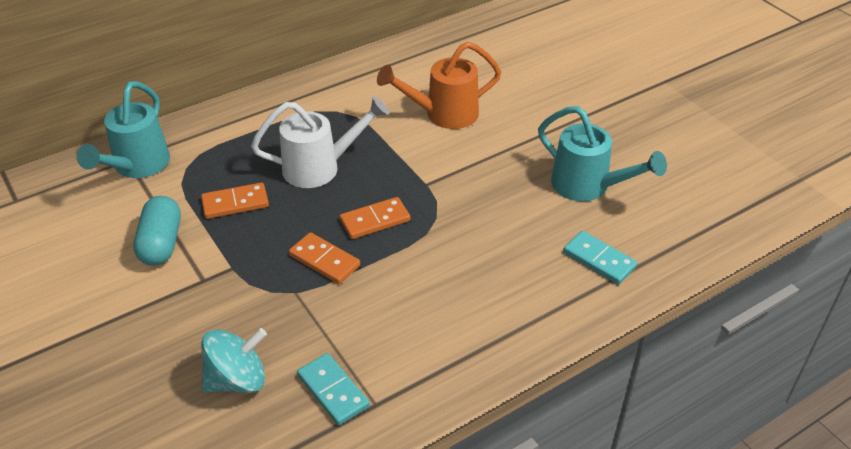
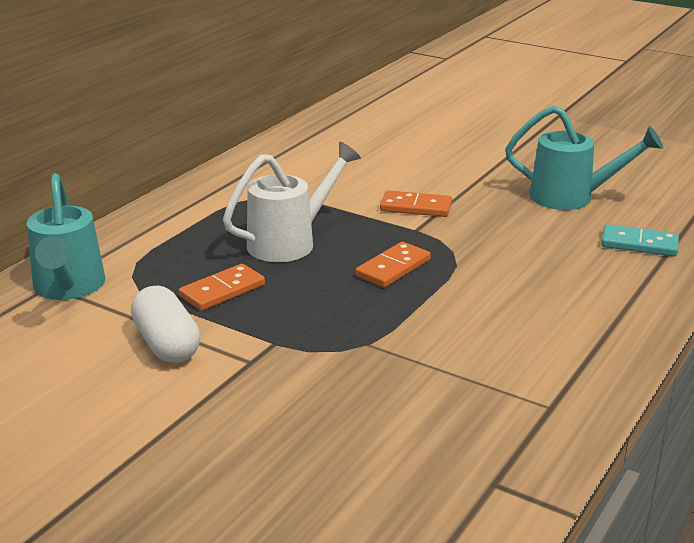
camera: 25 degrees left, 15 degrees down
(161, 243) = (167, 344): turquoise capsule -> white capsule
(237, 380) = (380, 432): turquoise spinning top -> none
(324, 260) = (373, 311): orange domino -> orange domino (416, 207)
(333, 391) = (495, 410): turquoise domino -> none
(443, 114) = (377, 177): orange watering can -> none

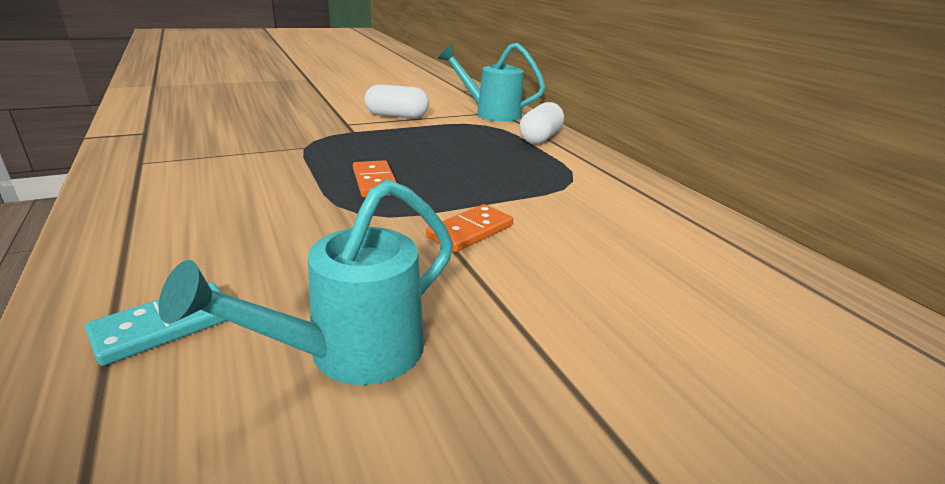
camera: 120 degrees right, 0 degrees up
(149, 234) = (540, 138): none -> white capsule
(222, 290) = (432, 135): orange domino -> none
(290, 242) = (472, 166): white watering can -> none

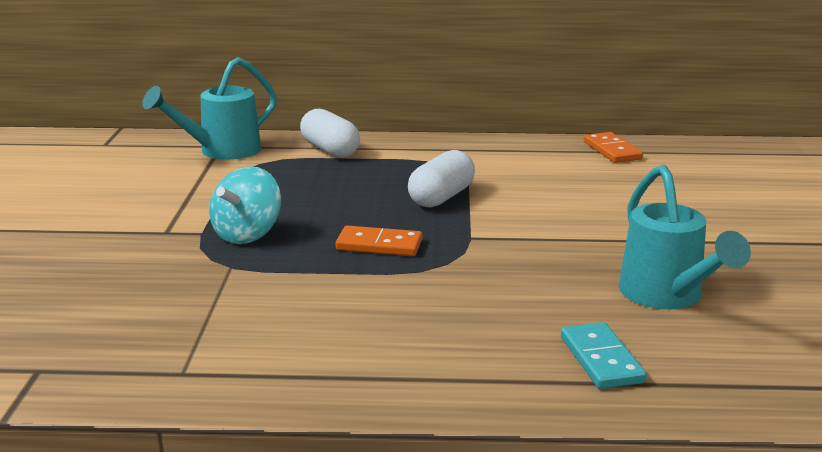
camera: 60 degrees left, 5 degrees down
(359, 142) = (247, 234): none -> turquoise spinning top
(397, 116) = (169, 199): white capsule -> white capsule (441, 197)
(470, 231) = (518, 226): orange domino -> orange domino (612, 150)

